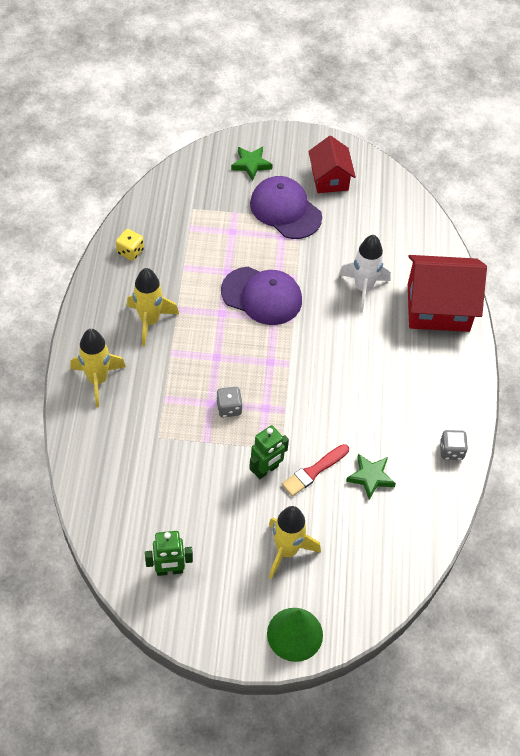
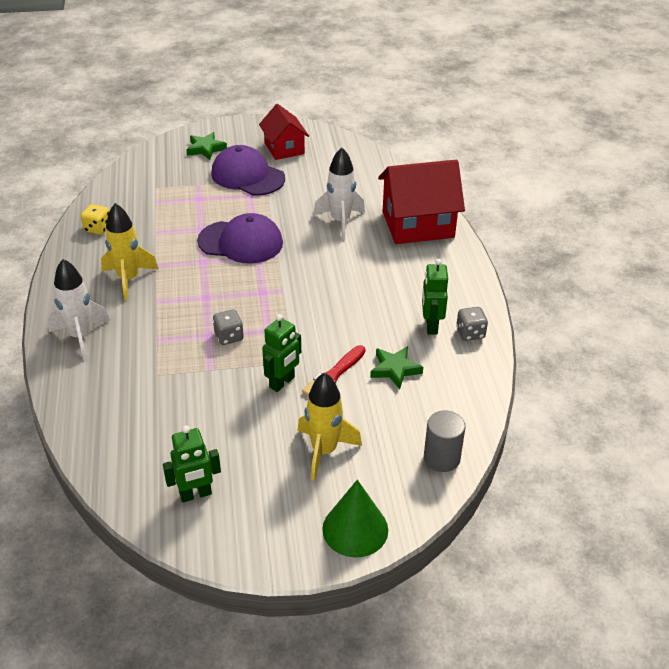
camera: 10 degrees left, 15 degrees down
(98, 380) = (81, 336): yellow rocket -> white rocket
(387, 580) = (442, 458): none -> grey cylinder
(417, 434) = (431, 326): none -> green robot

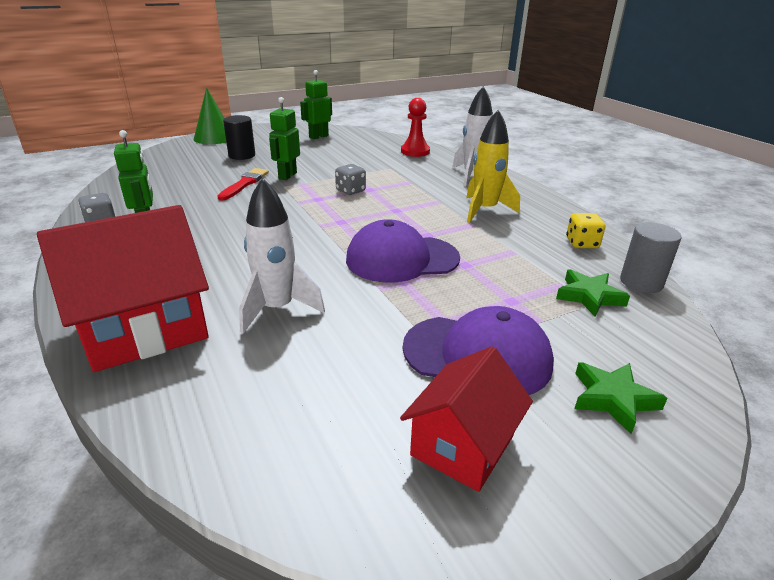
camera: 160 degrees right, 10 degrees down
(94, 410) = (415, 151): none -> red pawn
(284, 148) = (462, 445): red house -> red house turned 75 degrees clockwise
(324, 451) = (242, 155): yellow rocket -> black cylinder
(395, 369) = (188, 193): green star -> green star (589, 296)
(442, 458) = (152, 162): grey cylinder -> grey cylinder (641, 282)

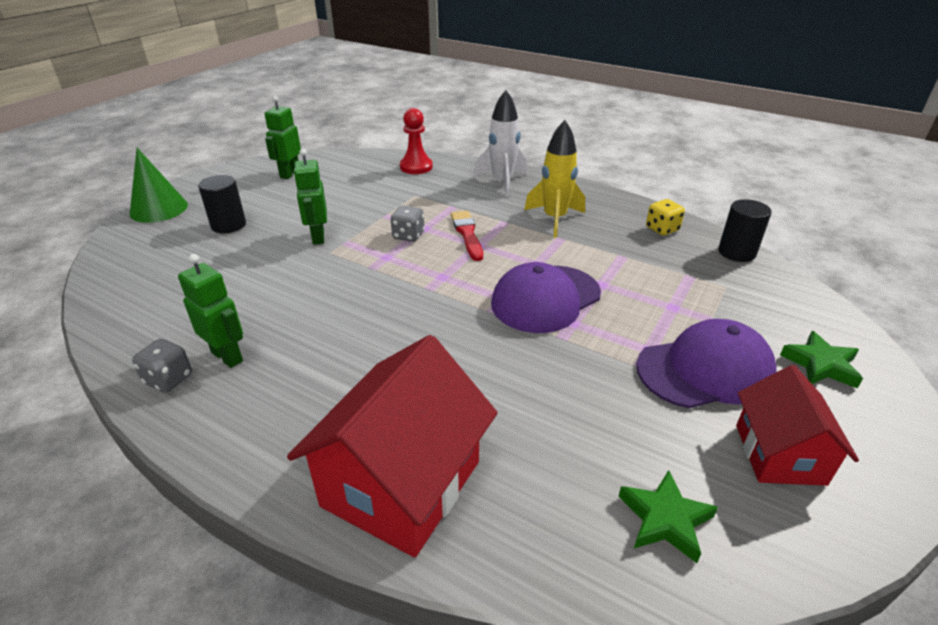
camera: 30 degrees left, 5 degrees up
(244, 184) = (281, 263): red brush -> red brush (467, 234)
(277, 309) = (502, 400): white rocket -> none
(589, 296) = (718, 280): green star -> green star (665, 519)
(641, 282) = (736, 252): grey cylinder -> black cylinder

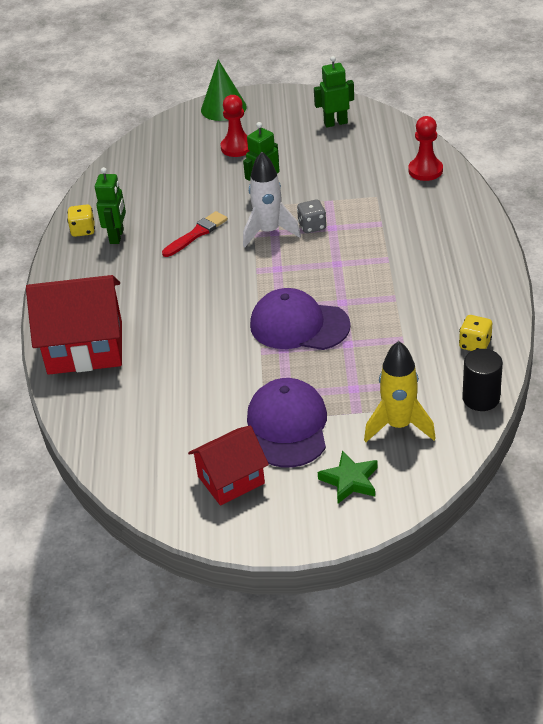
camera: 60 degrees right, 5 degrees up
(169, 379) = (83, 230): grey dice -> yellow dice
(228, 225) = (237, 147): black cylinder -> red pawn
(467, 234) = (346, 251): red brush -> red brush (196, 234)
(502, 182) = (455, 226): white rocket -> white rocket (269, 232)
(554, 219) = (422, 281): yellow rocket -> yellow rocket (398, 425)
(665, 519) = (139, 448): green star -> none
(705, 370) = (288, 426): purple cap -> purple cap turned 135 degrees counterclockwise

